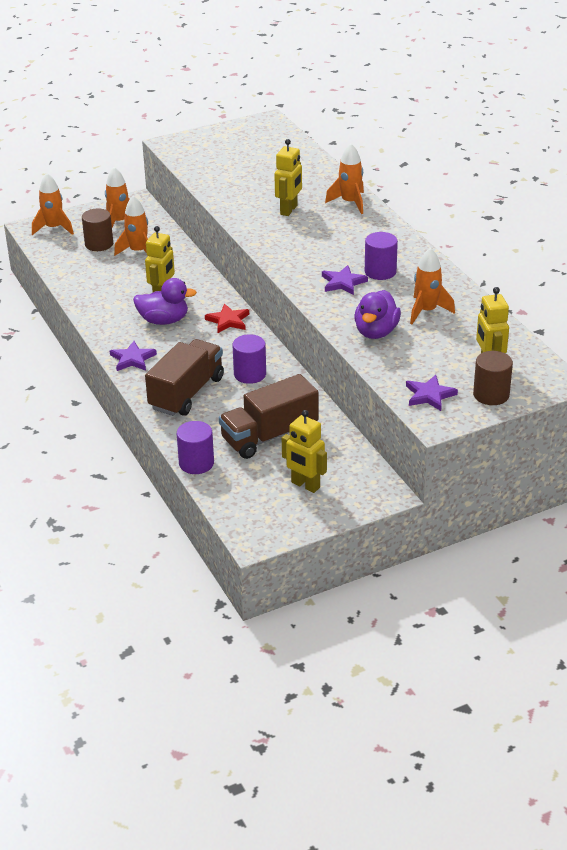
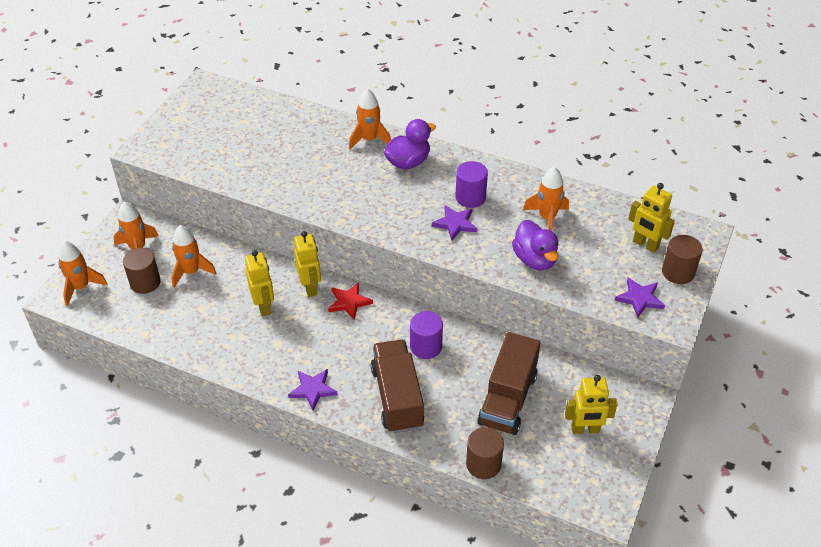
camera: 40 degrees left, 10 degrees up
(164, 320) = (295, 333): purple duck -> purple duck (408, 162)
(196, 463) = (483, 464): purple cylinder -> brown cylinder
(289, 210) = (329, 171): yellow robot -> yellow robot (310, 287)

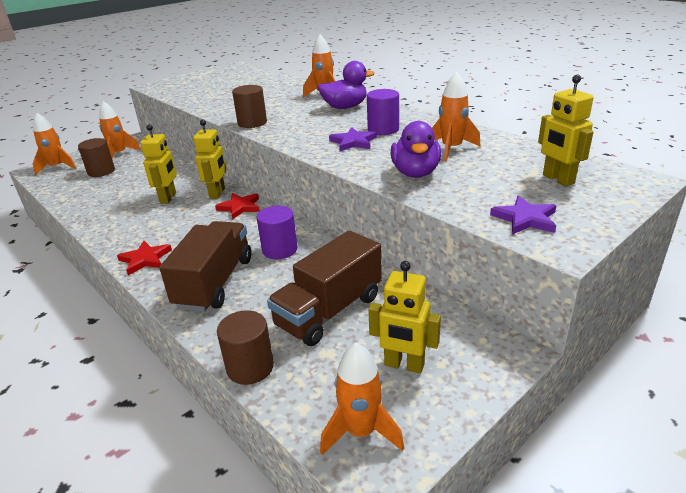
camera: 25 degrees right, 15 degrees down
(191, 272) = (139, 171): orange rocket -> orange rocket (361, 431)
(313, 389) = (145, 259): purple star -> red star
(678, 272) = (591, 205): brown cylinder -> brown cylinder (252, 123)

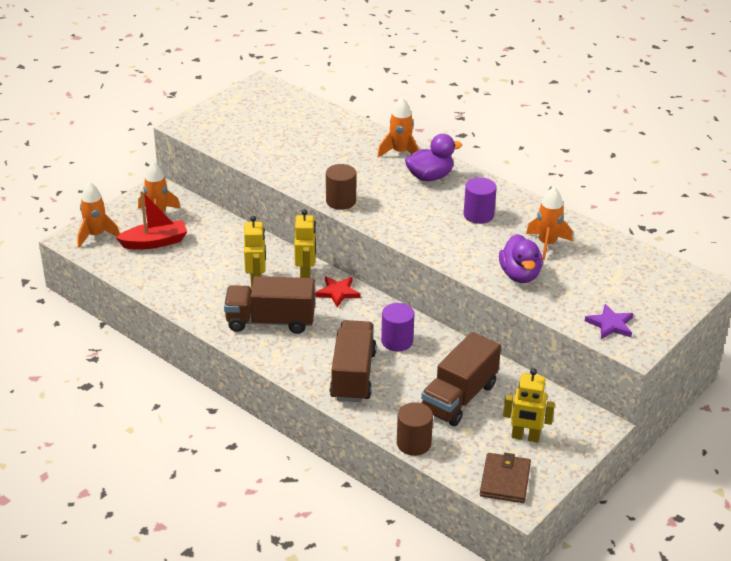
camera: 10 degrees left, 5 degrees up
(101, 171) = (155, 242): brown cylinder -> red boat
(145, 259) = (276, 354): red star -> none
(159, 230) = (270, 321): none -> brown truck
(353, 142) = (454, 233): purple star -> none
(361, 431) = (505, 480): orange rocket -> brown wallet
(558, 179) = (637, 283): yellow robot -> none

